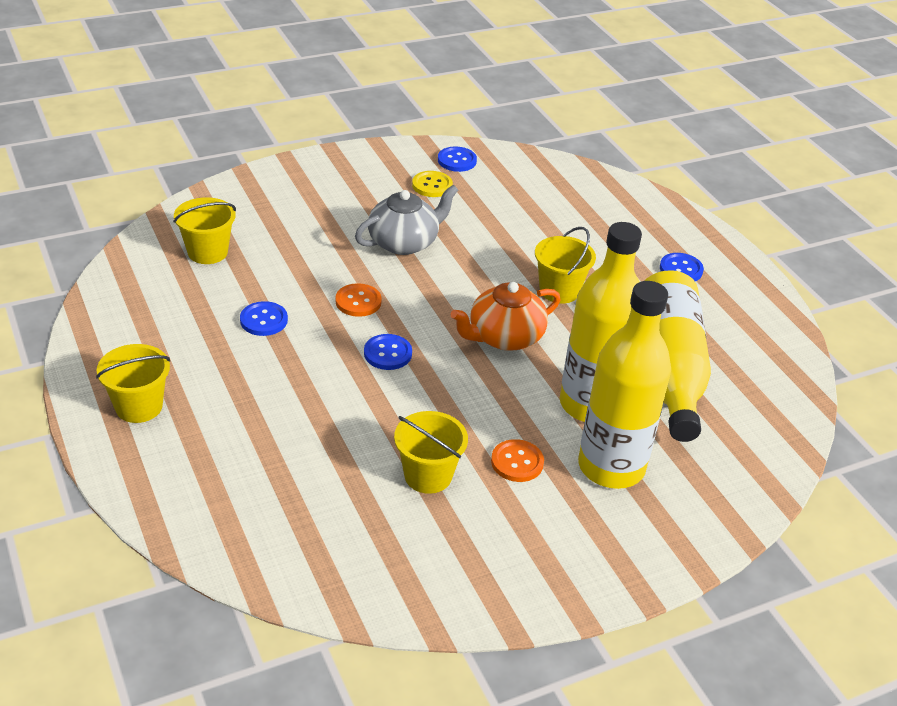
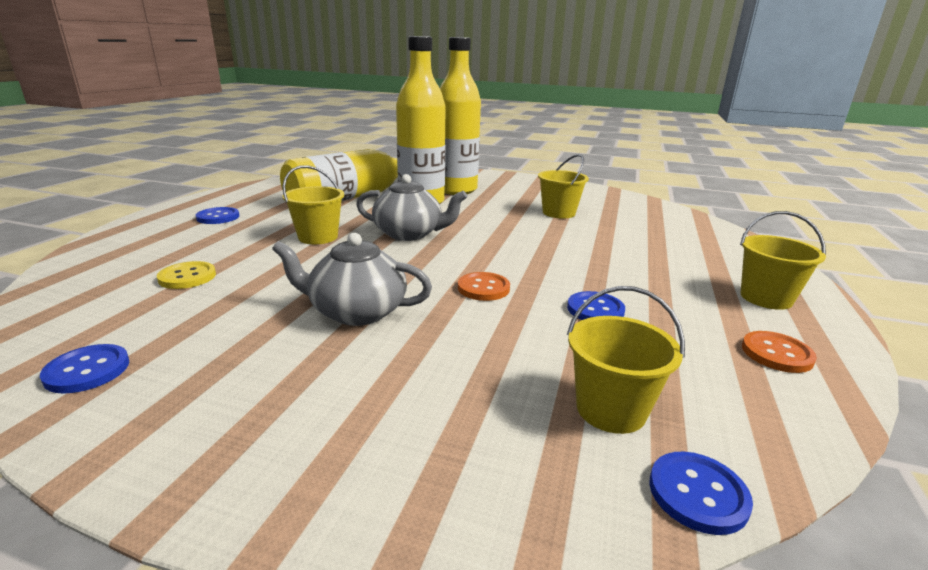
camera: 135 degrees left, 15 degrees down
(388, 353) = (508, 255): blue button -> blue button (698, 494)
(432, 185) = (195, 354): yellow button -> yellow button (187, 277)
(504, 337) = (409, 234): orange teapot -> grey teapot
(517, 462) = (501, 203): orange button -> orange button (776, 354)

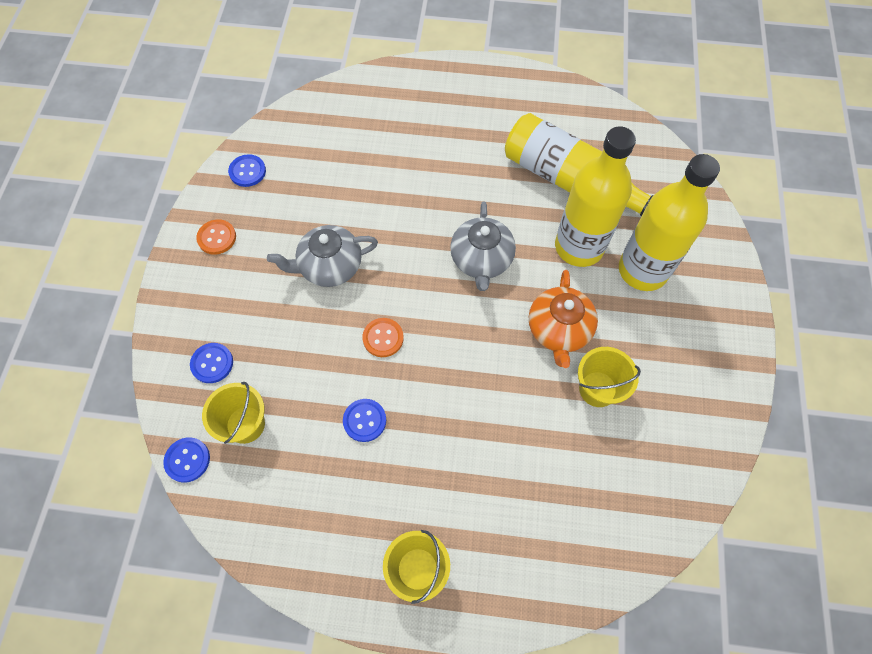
camera: 80 degrees right, 40 degrees up
(187, 277) = (356, 152): yellow button -> none
(218, 217) = (472, 108): blue button -> blue button (212, 363)
(318, 237) = (451, 195): yellow bucket -> none
(356, 312) = (329, 266): grey teapot -> grey teapot turned 105 degrees counterclockwise
(500, 217) = (559, 330): none -> orange teapot
(776, 354) = (322, 545): orange button -> orange button (217, 238)

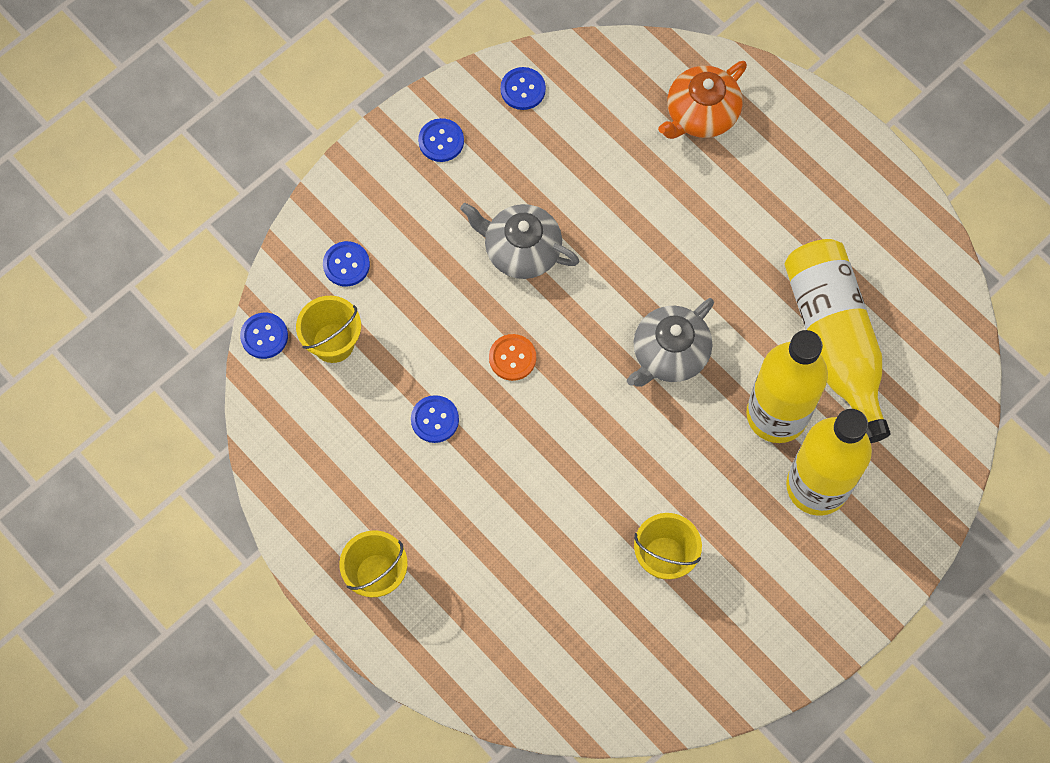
camera: 40 degrees right, 5 degrees up
(217, 238) = (441, 141): orange button -> blue button
(559, 330) = (680, 477): orange teapot -> orange teapot (701, 114)

